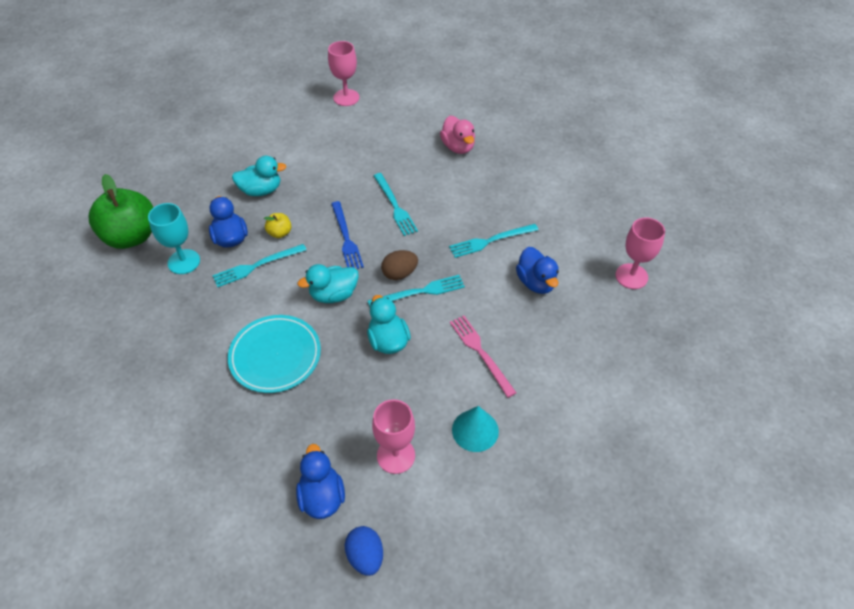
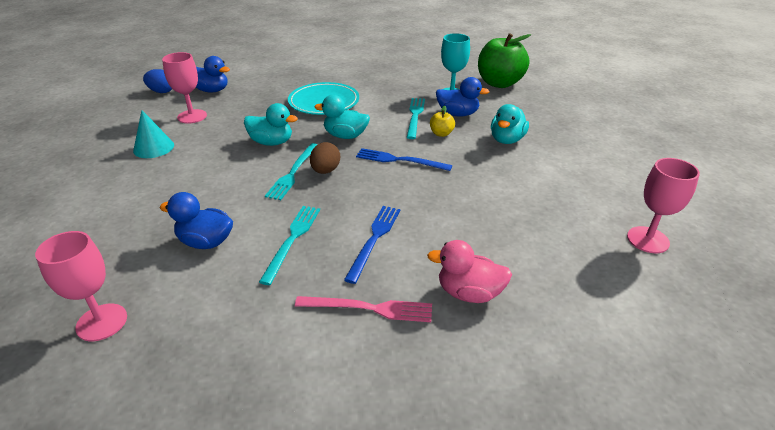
camera: 125 degrees right, 15 degrees down
(333, 294) = (345, 136): turquoise duck -> turquoise duck turned 90 degrees counterclockwise
(395, 206) = (411, 200): turquoise fork -> none
(452, 203) = (374, 239): none -> blue fork
(480, 353) = (197, 176): pink fork -> pink fork (369, 308)

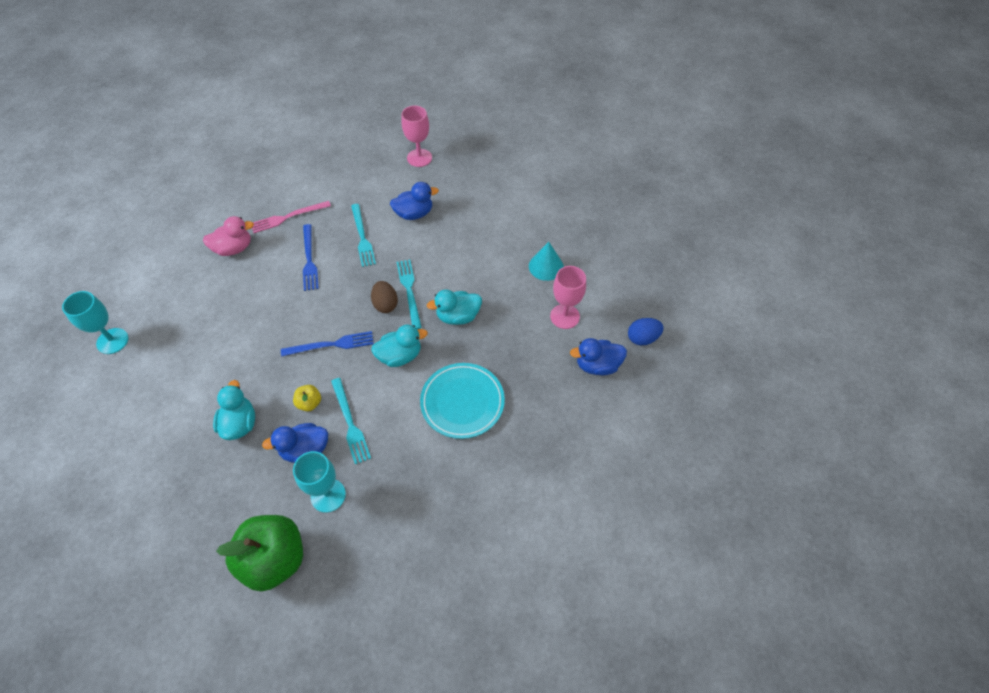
camera: 150 degrees right, 20 degrees up
(648, 240) = (112, 341): pink goblet -> turquoise goblet

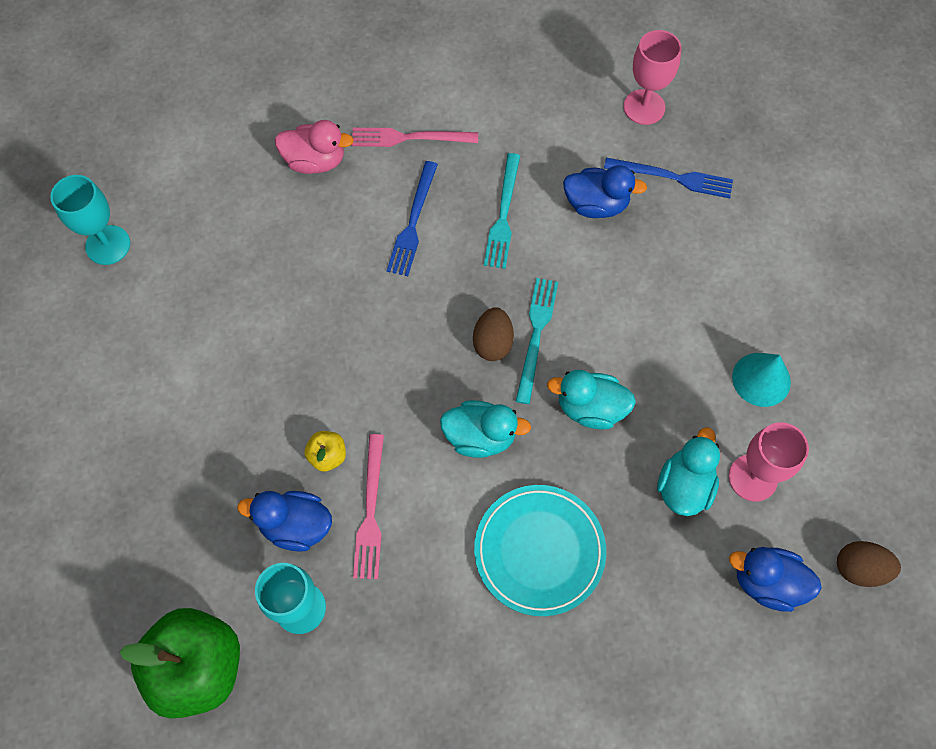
camera: 25 degrees right, 10 degrees up
(240, 424) = (225, 445): turquoise duck -> turquoise duck (684, 486)
(331, 345) = (391, 376): blue fork -> blue fork (673, 177)
(350, 423) = (370, 511): turquoise fork -> pink fork
(642, 338) = (859, 568): blue egg -> brown egg

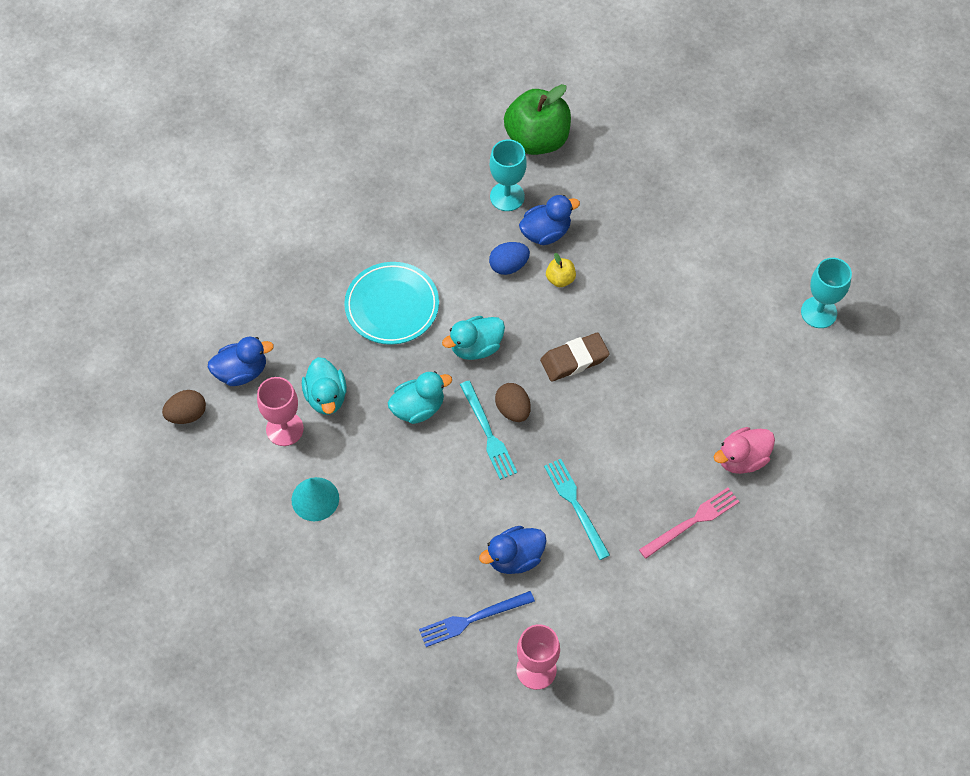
camera: 145 degrees right, 5 degrees down
(370, 511) = (508, 266): pink fork -> blue egg
(389, 354) = (574, 360): none -> brown eraser
(413, 222) = (634, 458): blue fork -> none

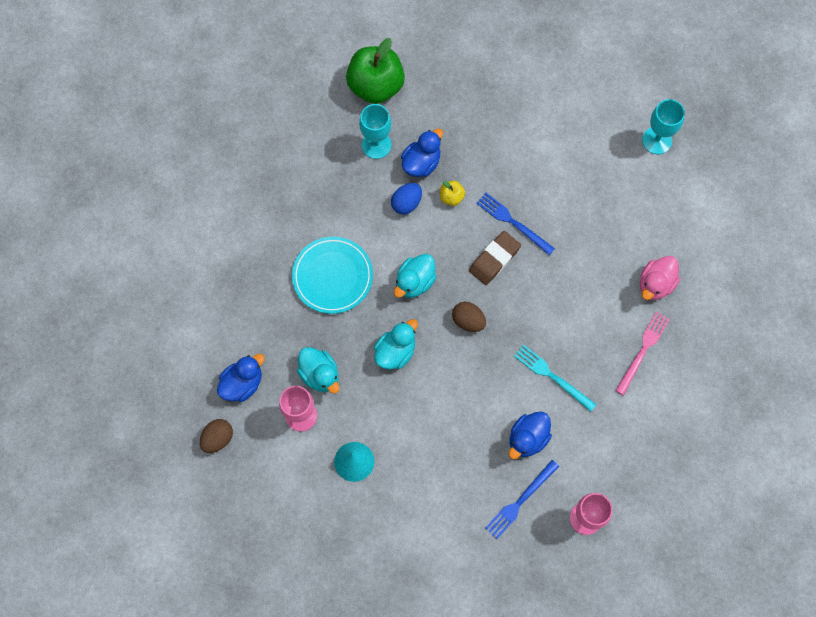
camera: 25 degrees left, 10 degrees up
(488, 433) = (459, 348): turquoise fork -> none
(614, 331) = (513, 222): none -> blue fork

